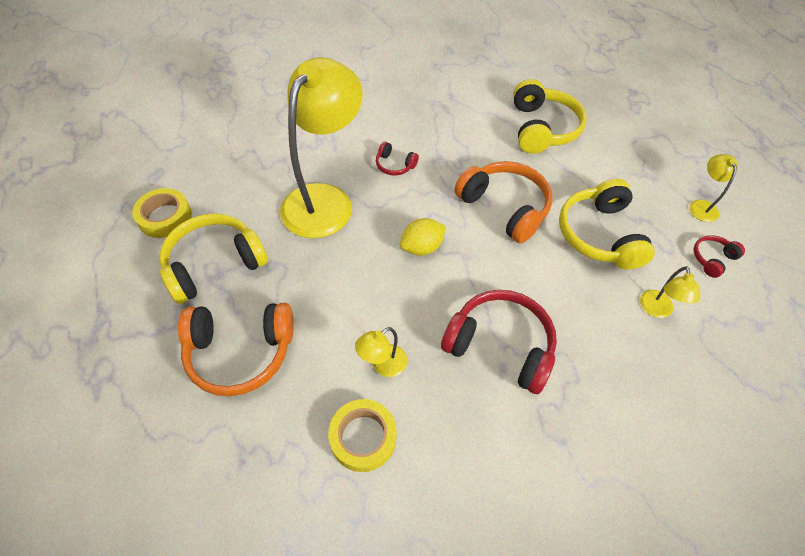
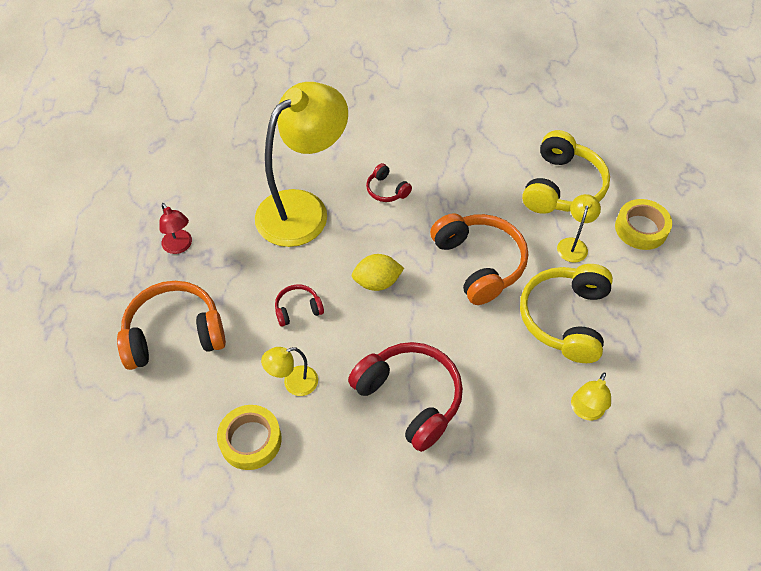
camera: 20 degrees right, 0 degrees up
(165, 217) = (152, 189): yellow tape -> yellow tape (641, 228)
(214, 264) = (180, 246): yellow headphones -> red lamp
(240, 352) = (174, 334): orange headphones -> orange headphones turned 150 degrees clockwise
(701, 206) = (696, 318): yellow lamp -> yellow lamp (573, 244)
(712, 259) = (675, 377): red headphones -> red headphones (298, 309)

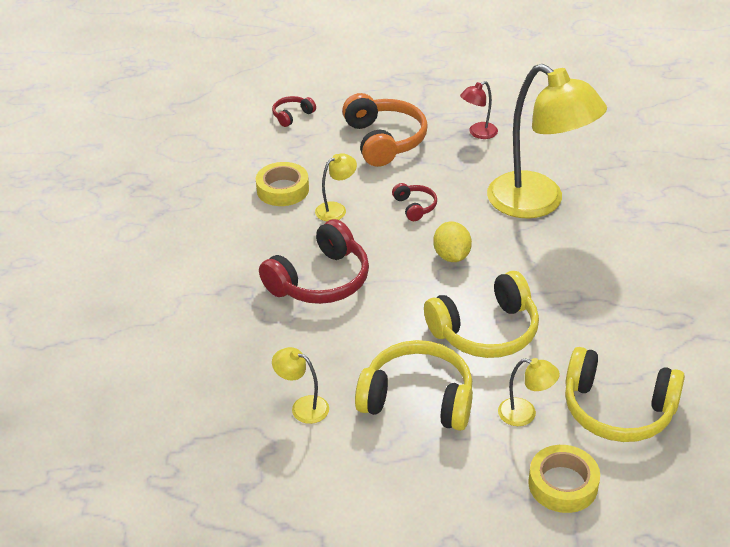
camera: 90 degrees right, 15 degrees down
(293, 383) = (336, 209): yellow lamp -> yellow lamp turned 75 degrees clockwise
(386, 190) = (577, 260): red headphones -> red headphones (292, 115)
(479, 263) = (485, 331): orange headphones -> yellow headphones

